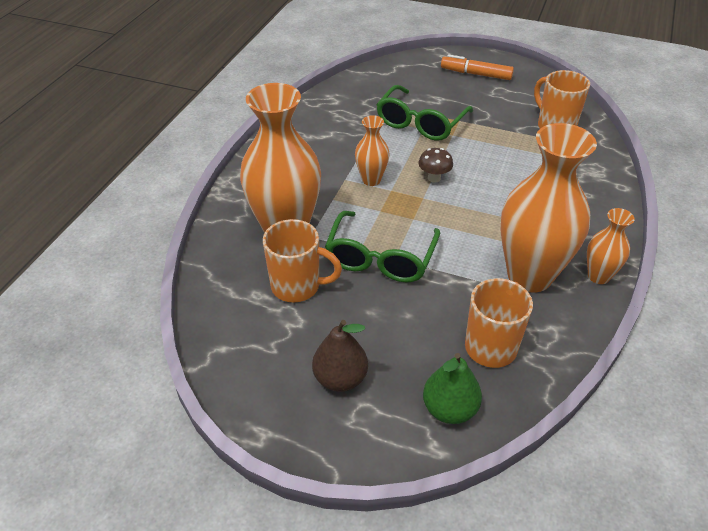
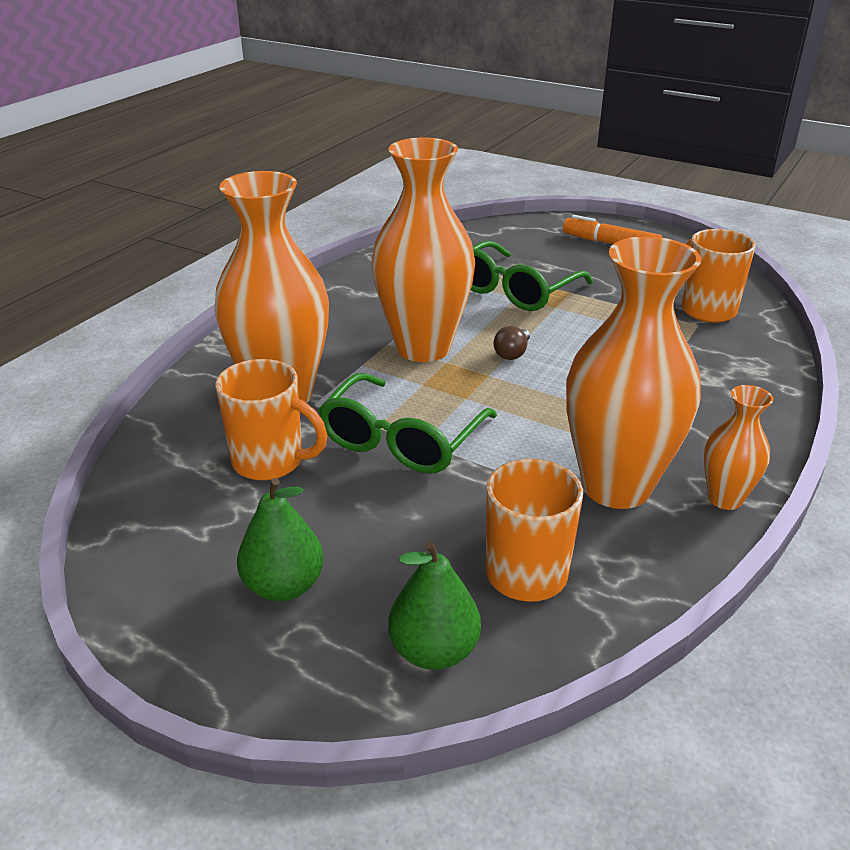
camera: 10 degrees right, 10 degrees down
(340, 378) = (284, 586): brown pear -> green pear
(371, 180) = (423, 348): orange vase -> orange vase, size x2.06
(434, 178) = (512, 354): brown mushroom -> brown light bulb

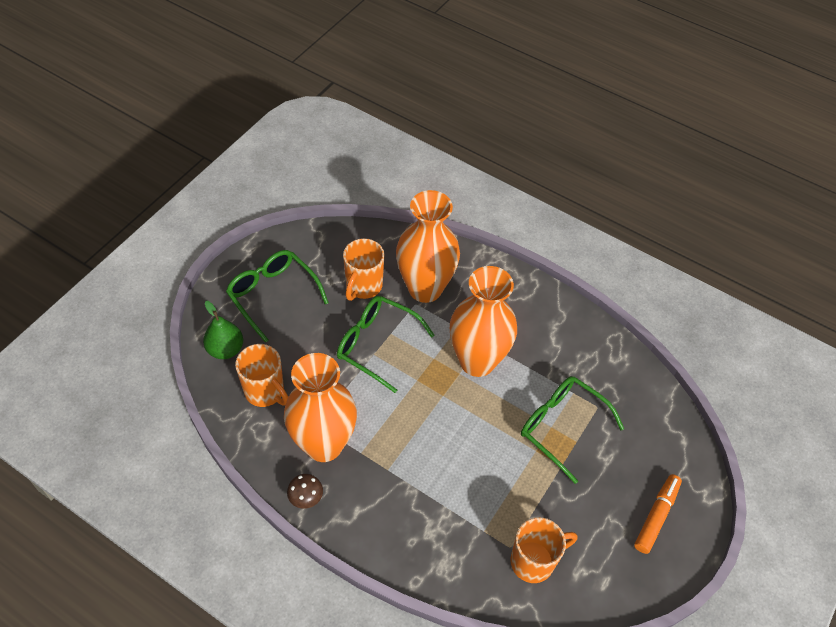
camera: 90 degrees right, 20 degrees up
(284, 586) = (273, 296): green pear -> green glasses
(512, 354) = (468, 412): brown light bulb -> none
(725, 498) = (306, 499): orange vase -> brown mushroom

